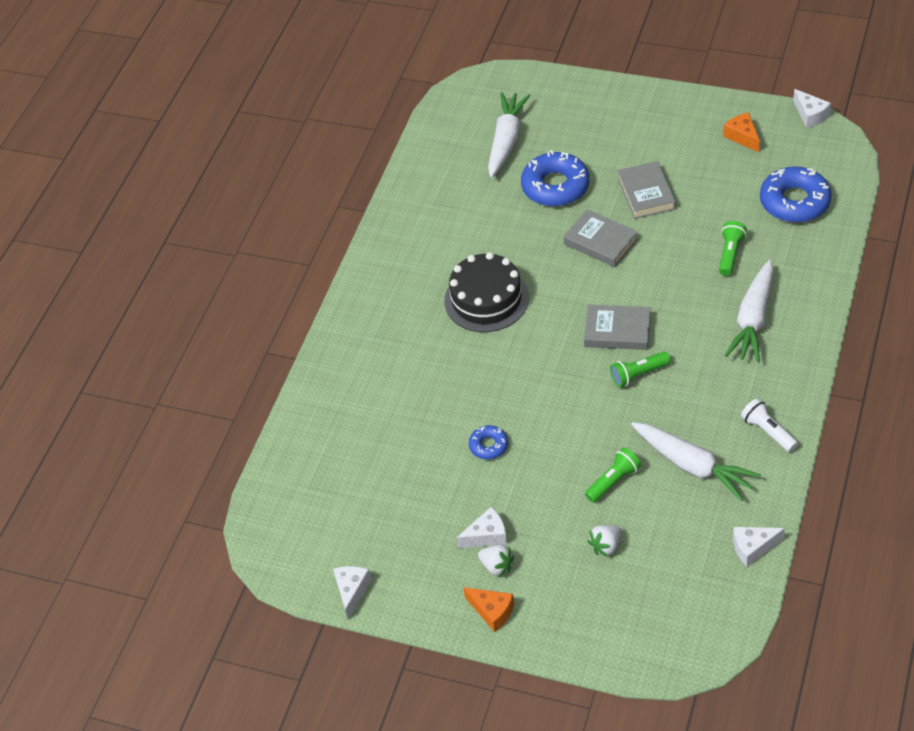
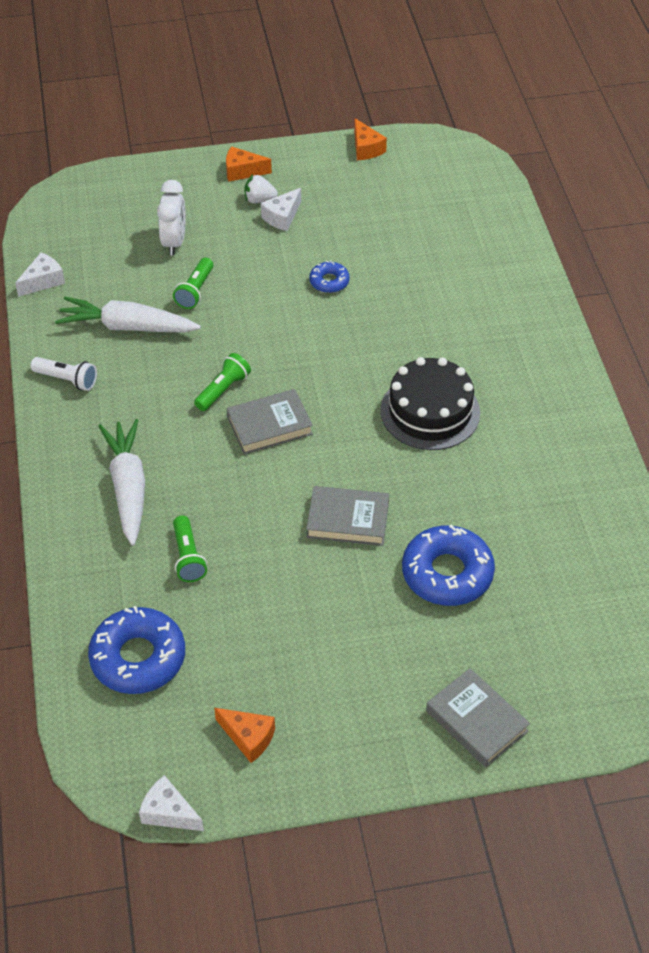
camera: 145 degrees right, 0 degrees up
(351, 591) = (366, 148): white cheese -> orange cheese
(506, 140) = (554, 617): white carrot -> none
(606, 546) = (174, 242): white strawberry -> white clock
(646, 193) = (330, 603): grey book -> grey book (476, 721)

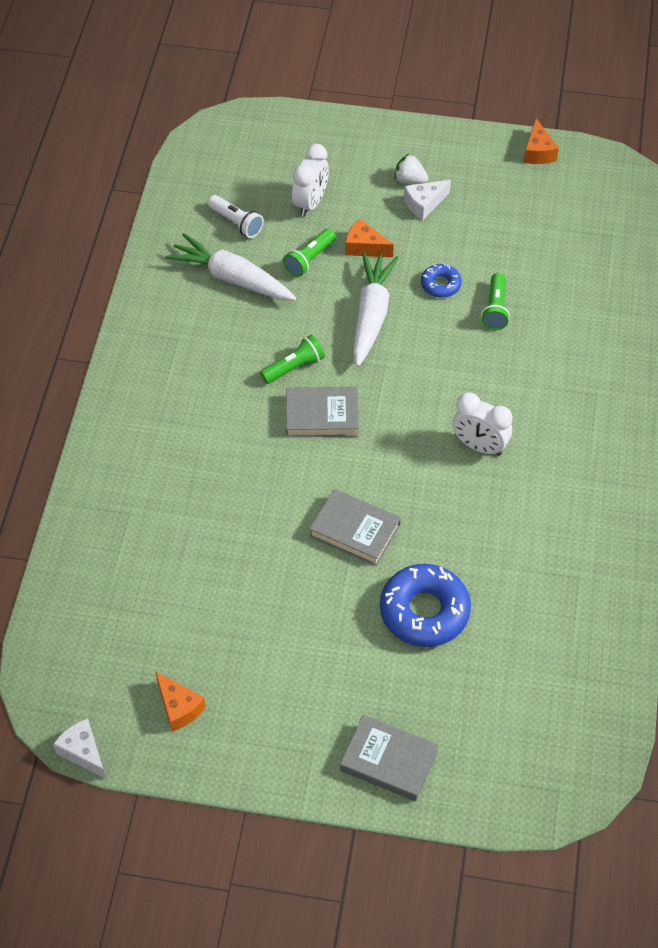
camera: 20 degrees right, 5 degrees up
(43, 281) = (174, 210): white cheese -> none
(67, 380) = (156, 316): white flashlight -> white flashlight (236, 223)
(128, 487) = (169, 438): white carrot -> white carrot (371, 315)
(138, 658) = (113, 602): blue donut -> none
(188, 557) = (195, 521): green flashlight -> green flashlight (495, 309)
(242, 171) = (406, 145): orange cheese -> orange cheese (364, 247)
(430, 411) = (479, 446): black cake -> white clock
(476, 721) = (389, 761): grey book -> grey book turned 45 degrees counterclockwise

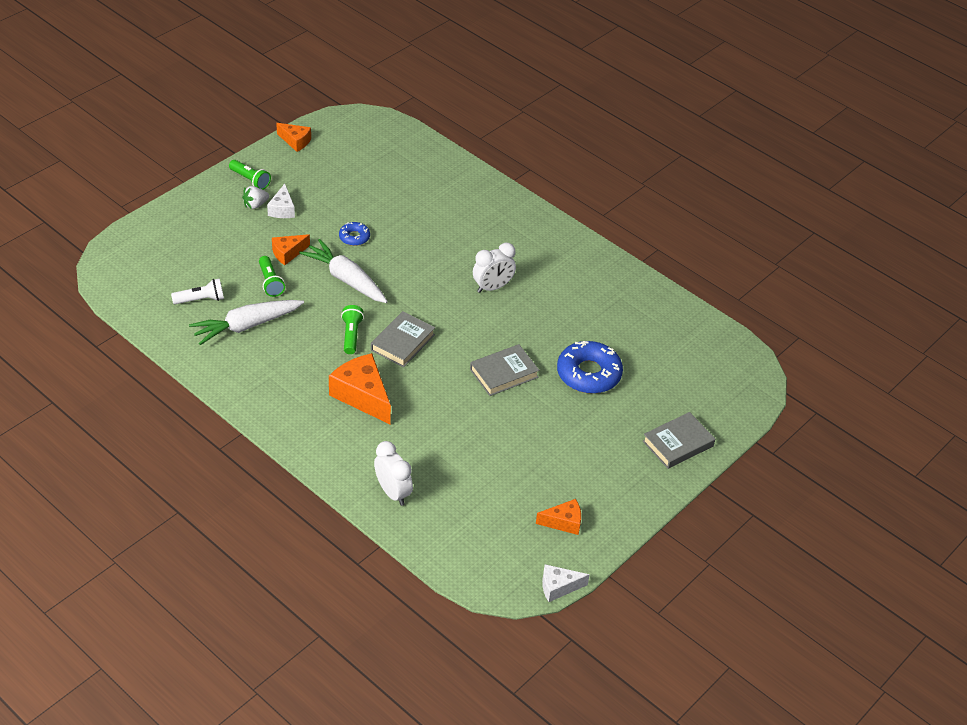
camera: 60 degrees left, 10 degrees down
(216, 426) = (362, 396): none -> orange cheese
(310, 203) = (223, 257): white clock -> white clock (393, 492)
(495, 309) = (398, 225): green flashlight -> green flashlight (250, 180)

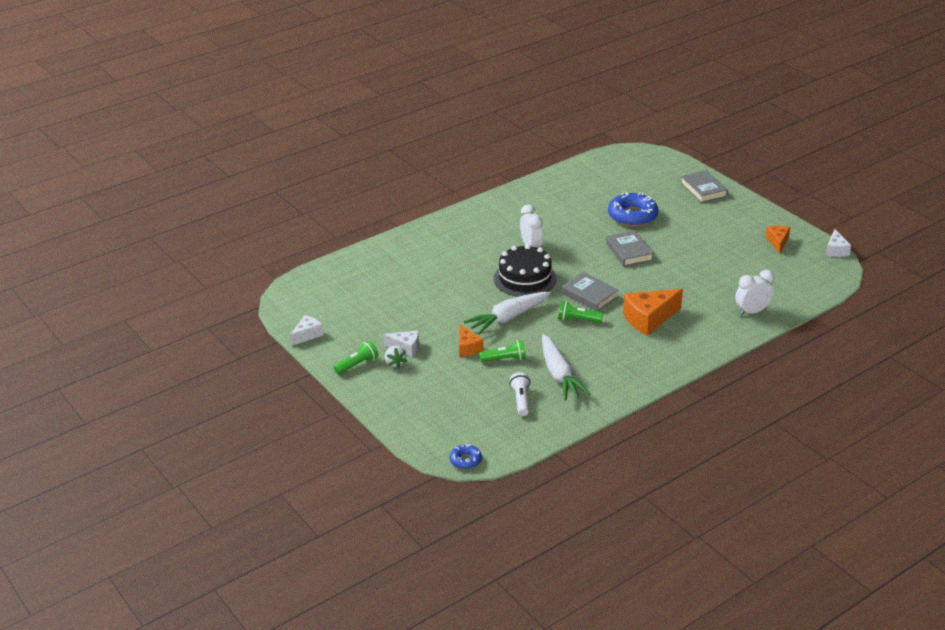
camera: 75 degrees left, 10 degrees down
(295, 141) = (307, 335): orange cheese -> white cheese
(354, 237) = (454, 310): blue donut -> blue donut (465, 460)
(426, 287) = (525, 278): none -> black cake

